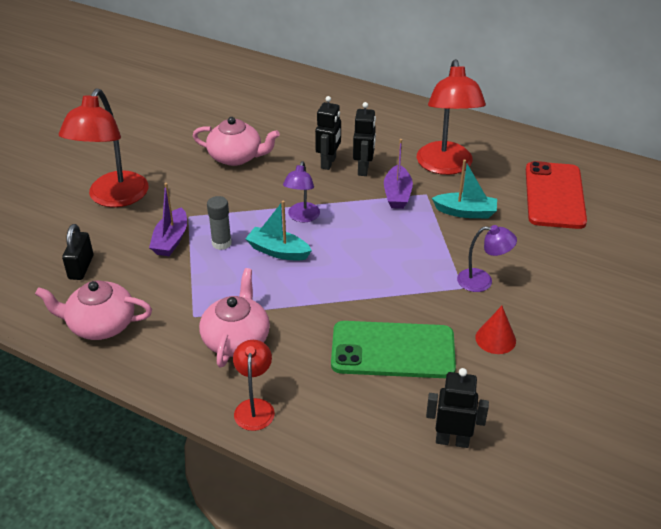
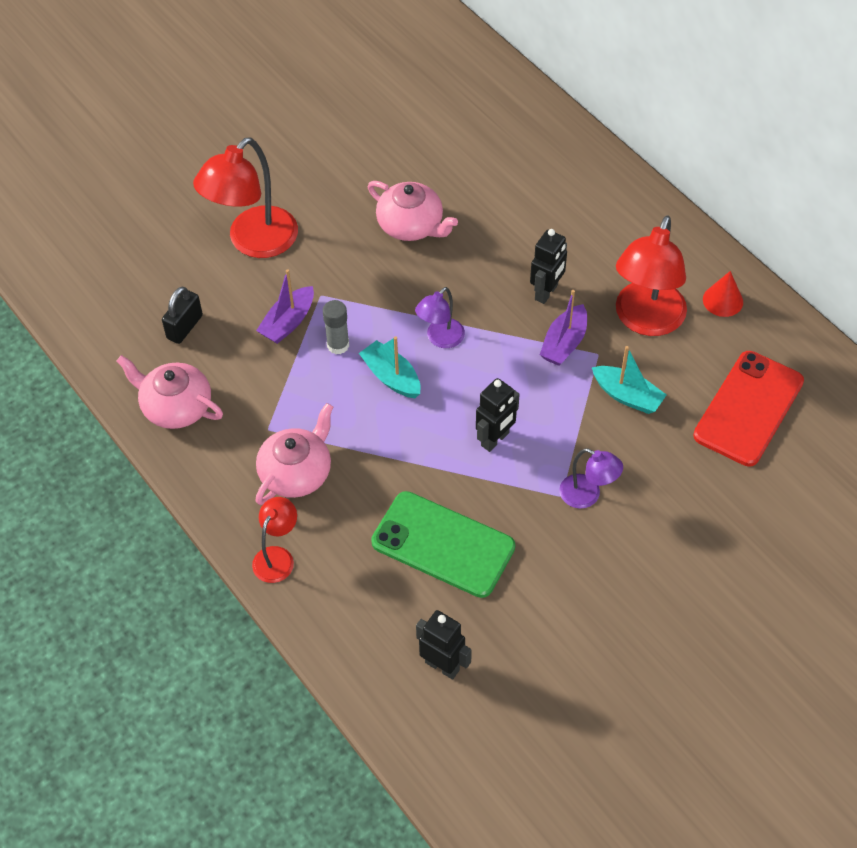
camera: 25 degrees right, 15 degrees up
(328, 163) = (511, 269): black robot -> black robot (495, 439)
(495, 339) = (556, 571): red cone -> red cone (723, 300)

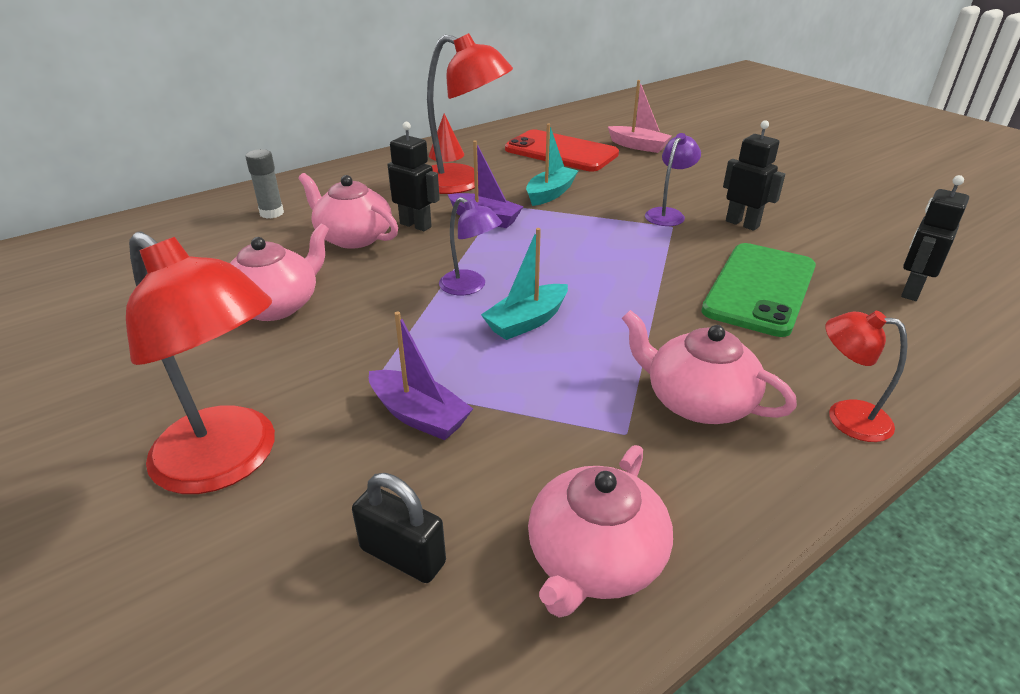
camera: 90 degrees left, 20 degrees down
(338, 345) = (470, 365): grey glue stick -> grey glue stick (272, 213)
(495, 439) = (612, 256): black robot -> black robot (742, 224)
(520, 252) = (353, 237): none -> pink teapot
(781, 490) = (638, 146): none -> pink boat

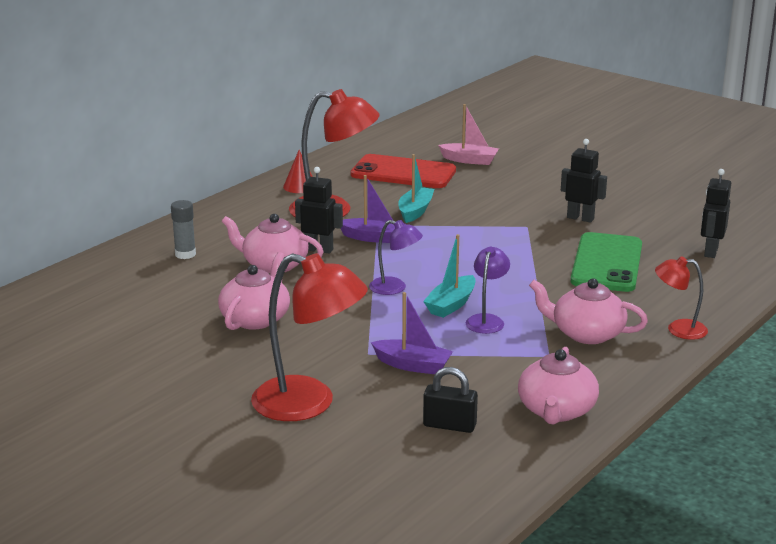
camera: 15 degrees left, 10 degrees down
(668, 214) = (519, 217): purple lamp -> purple lamp (487, 320)

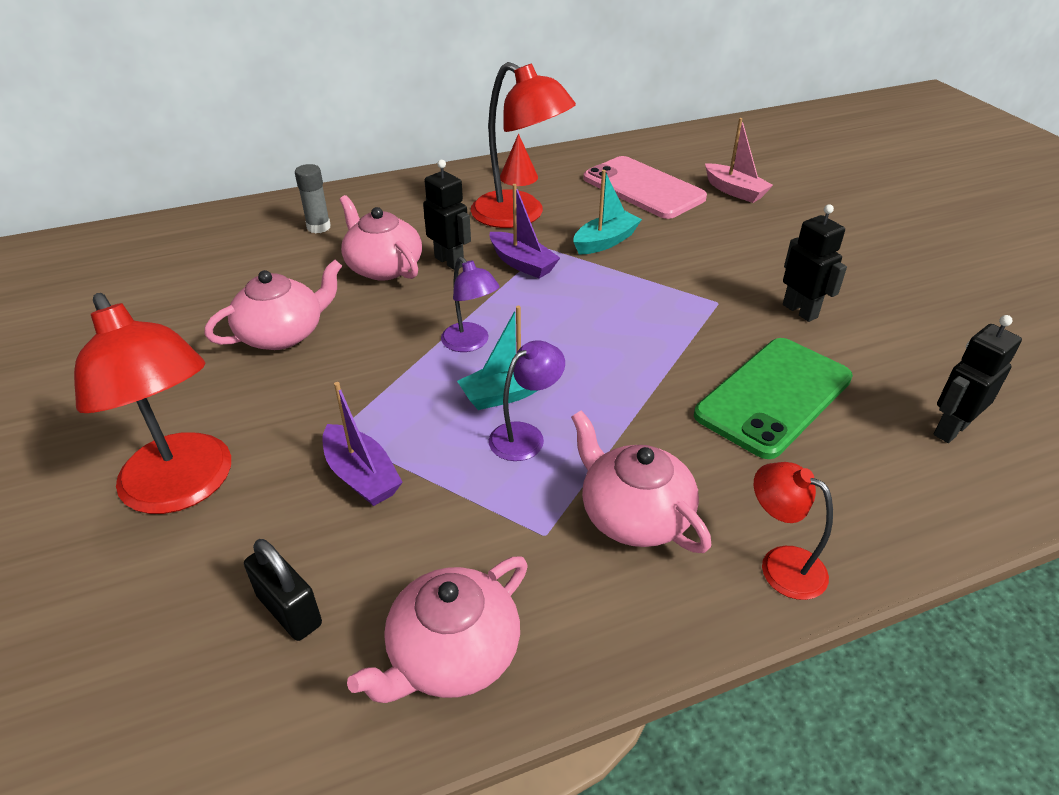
camera: 30 degrees right, 15 degrees up
(403, 173) = (643, 188): red phone -> pink phone

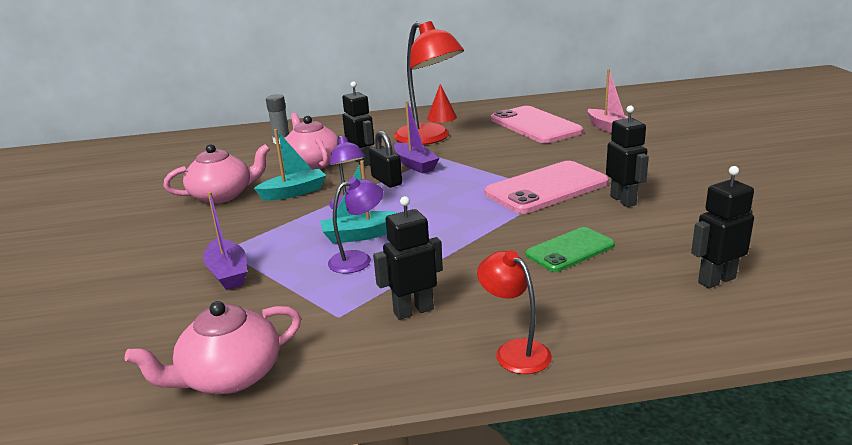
camera: 15 degrees right, 15 degrees down
(184, 488) = (108, 271): red lamp -> none
(289, 610) = (134, 340): black padlock -> black padlock (386, 180)
(605, 241) = (486, 154): turquoise boat -> turquoise boat (294, 192)
(634, 515) = (413, 311): pink teapot -> black robot
(703, 296) = (546, 188): none -> pink phone
(774, 396) = (570, 250): green phone -> green phone, size x0.61

